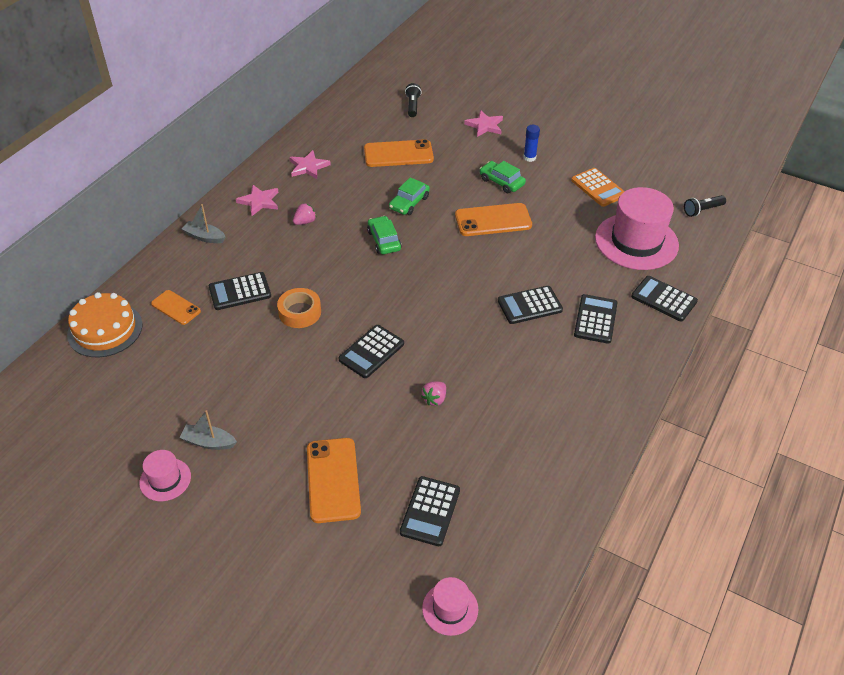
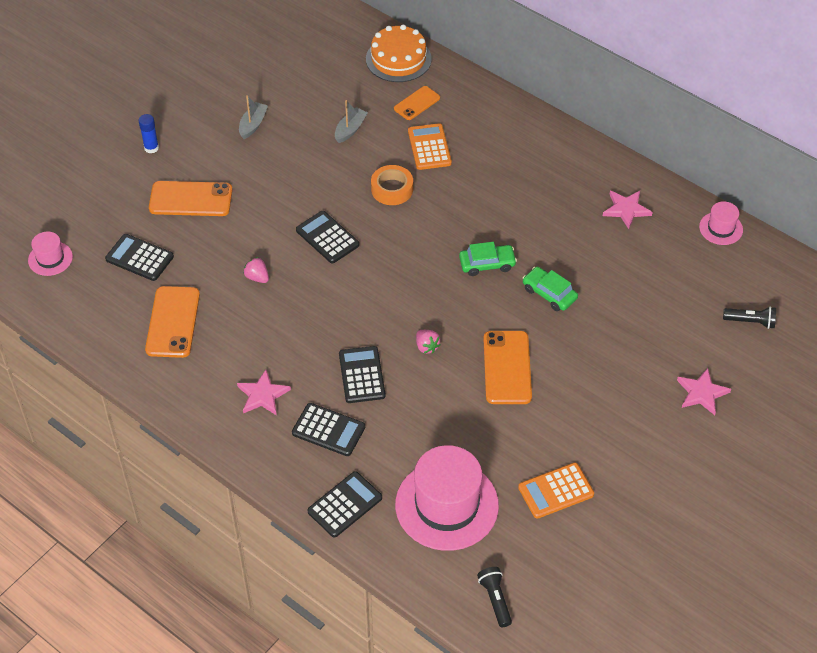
camera: 100 degrees right, 5 degrees up
(165, 479) = (223, 99): pink hat -> pink hat (721, 228)
(204, 237) = (515, 123): grey boat -> grey boat (350, 129)
(240, 292) = (429, 147): black calculator -> orange calculator
(259, 201) = (567, 166): pink star -> pink star (262, 395)
(305, 222) = (528, 201): pink strawberry -> pink strawberry (426, 347)
(398, 154) = (645, 294): orange phone -> orange phone (173, 322)
(501, 182) = (579, 389): green car -> none
(529, 158) = (627, 429): blue glue stick -> blue glue stick (151, 148)

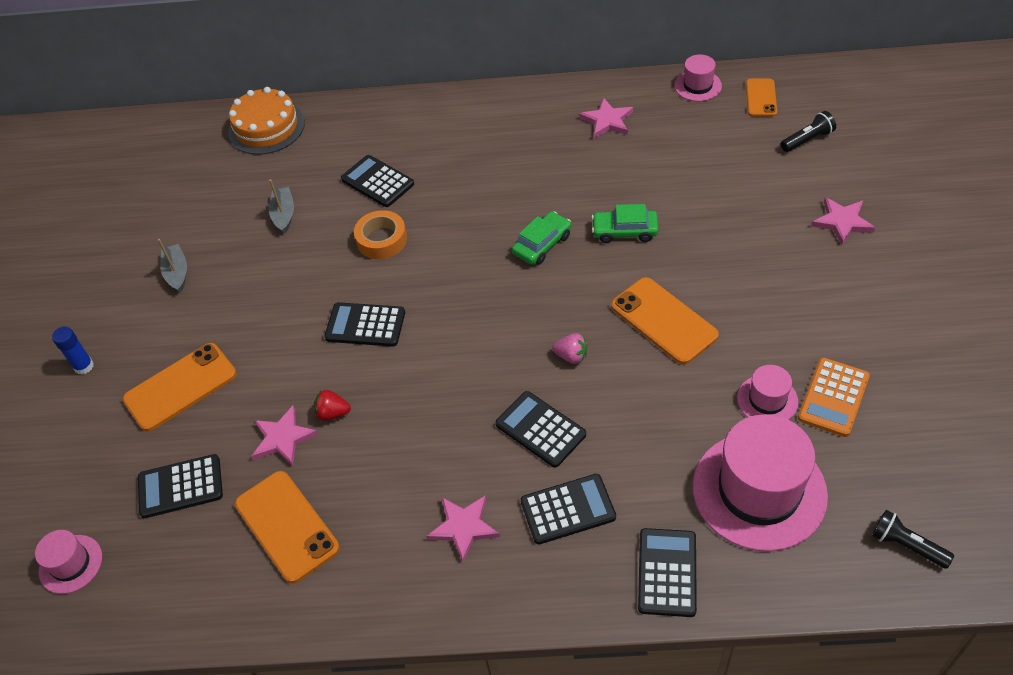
camera: 35 degrees left, 0 degrees up
(217, 271) = (283, 438): none -> pink star
(257, 277) = (333, 413): pink strawberry -> red strawberry
(417, 103) = (325, 153): orange phone -> orange phone (761, 98)
(429, 147) = (377, 182): orange calculator -> black calculator
(513, 461) = (767, 400): none -> pink hat

